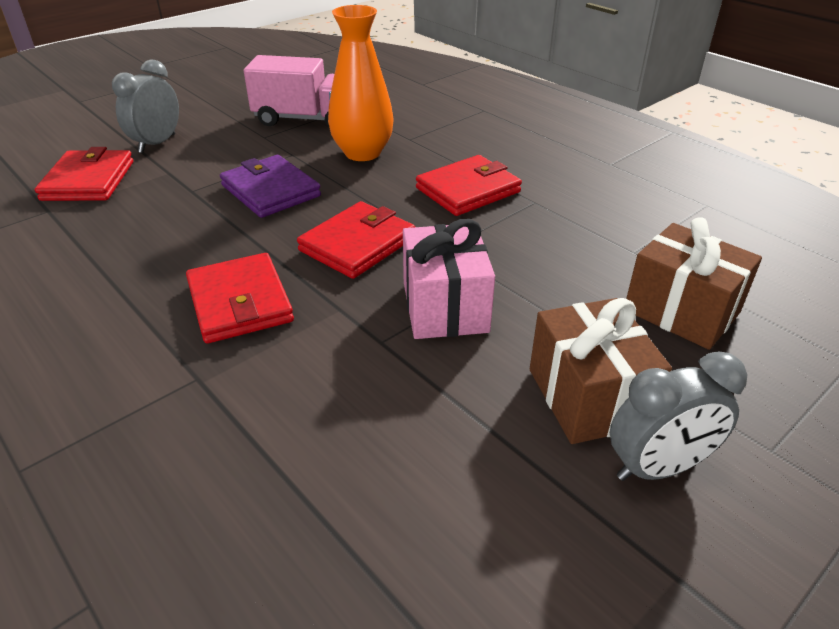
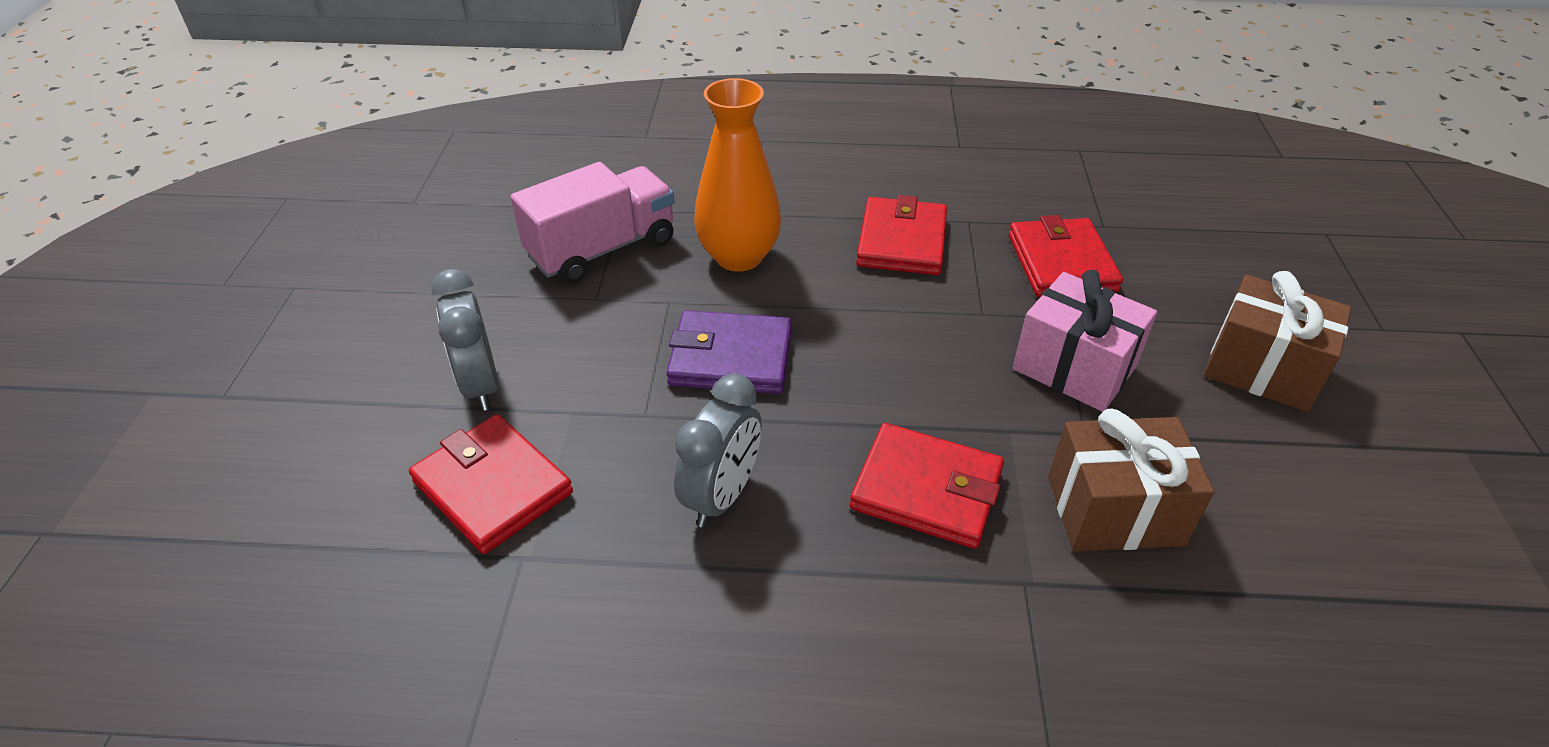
camera: 45 degrees left, 5 degrees up
(357, 244) = (913, 359): red wallet -> red wallet (1061, 263)
(658, 467) = (1362, 388): grey clock -> grey clock (722, 496)
(681, 311) = (1204, 259): brown gift -> brown gift (1114, 510)

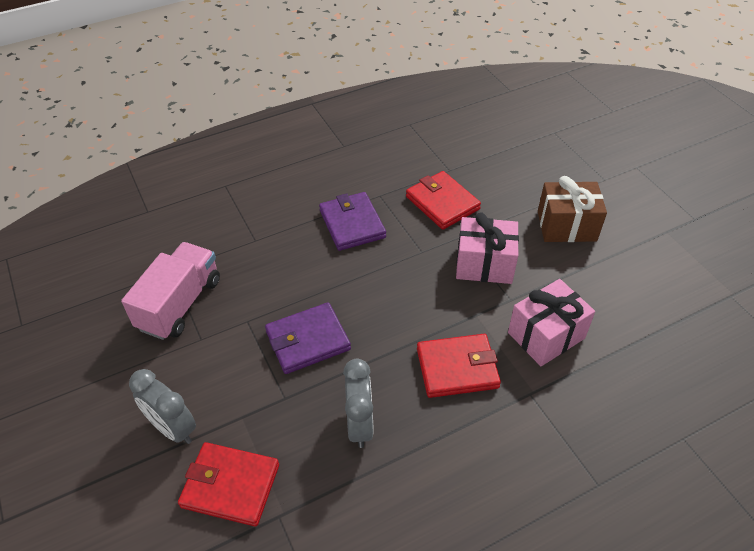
camera: 30 degrees left, 5 degrees up
(739, 257) = (267, 273): orange vase -> none
(901, 241) = (352, 224): red wallet -> purple wallet
(1114, 510) = (546, 335): brown gift -> pink gift

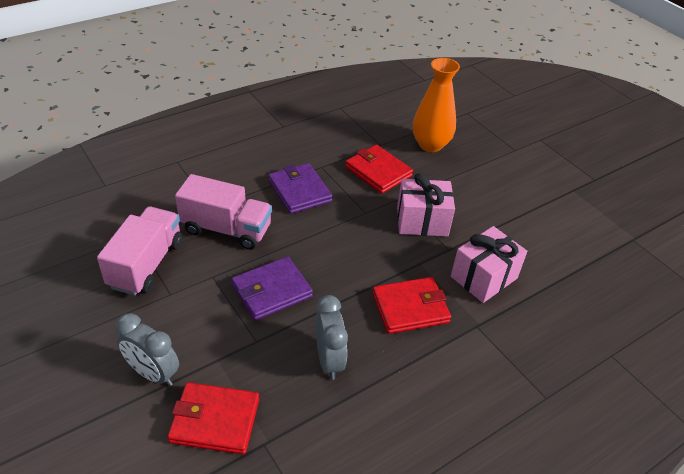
camera: 10 degrees left, 5 degrees down
(268, 266) = (226, 229): none -> pink truck
(506, 171) = (430, 145): none -> orange vase
(566, 226) = (488, 188): brown gift -> none

